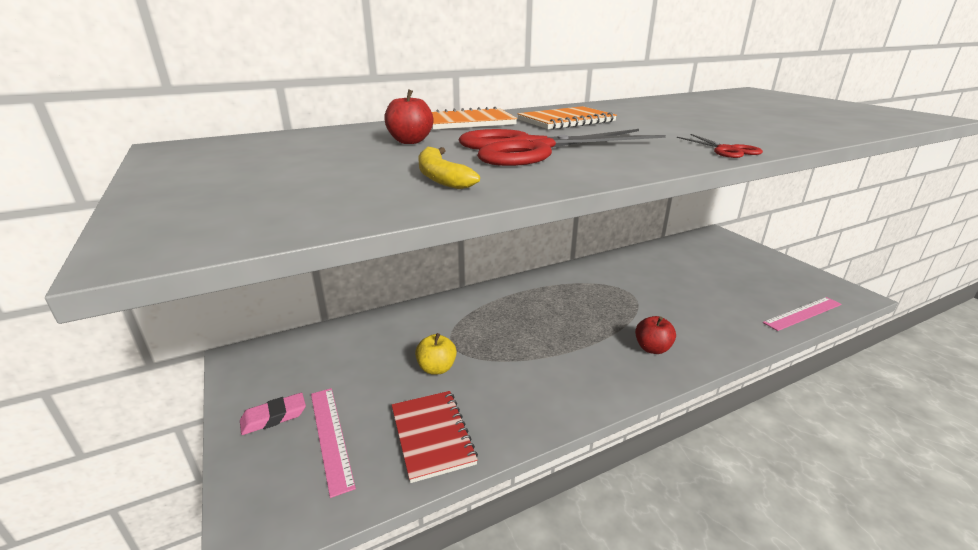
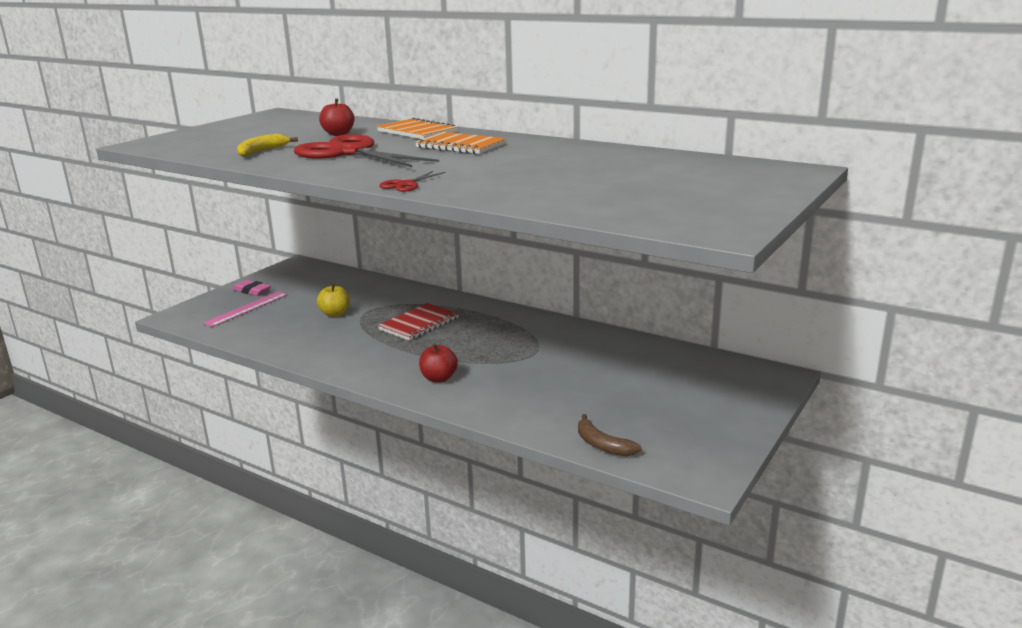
camera: 60 degrees right, 5 degrees down
(432, 436) = (266, 332): red notebook -> red notebook (419, 324)
(803, 313) = (602, 445): pink ruler -> brown banana

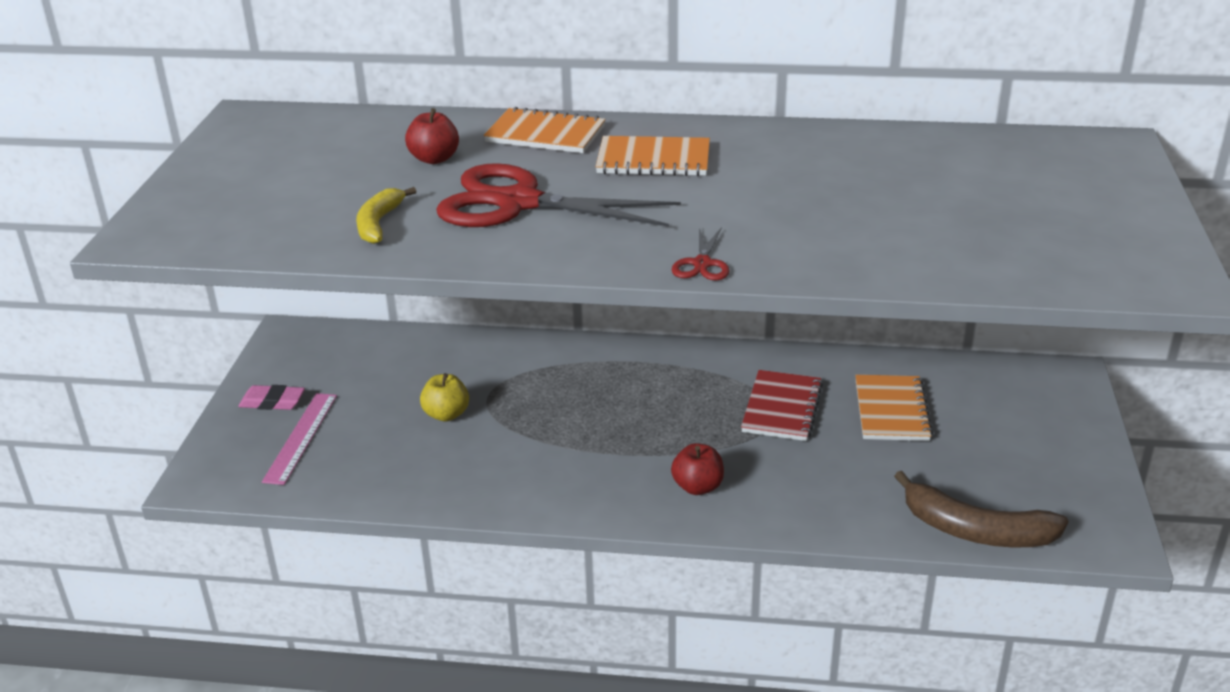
camera: 25 degrees left, 10 degrees up
(419, 324) = (582, 403): red notebook -> red notebook (782, 408)
(602, 445) = (976, 530): brown banana -> brown banana, size x1.68
(617, 368) = (891, 410): none -> orange notebook

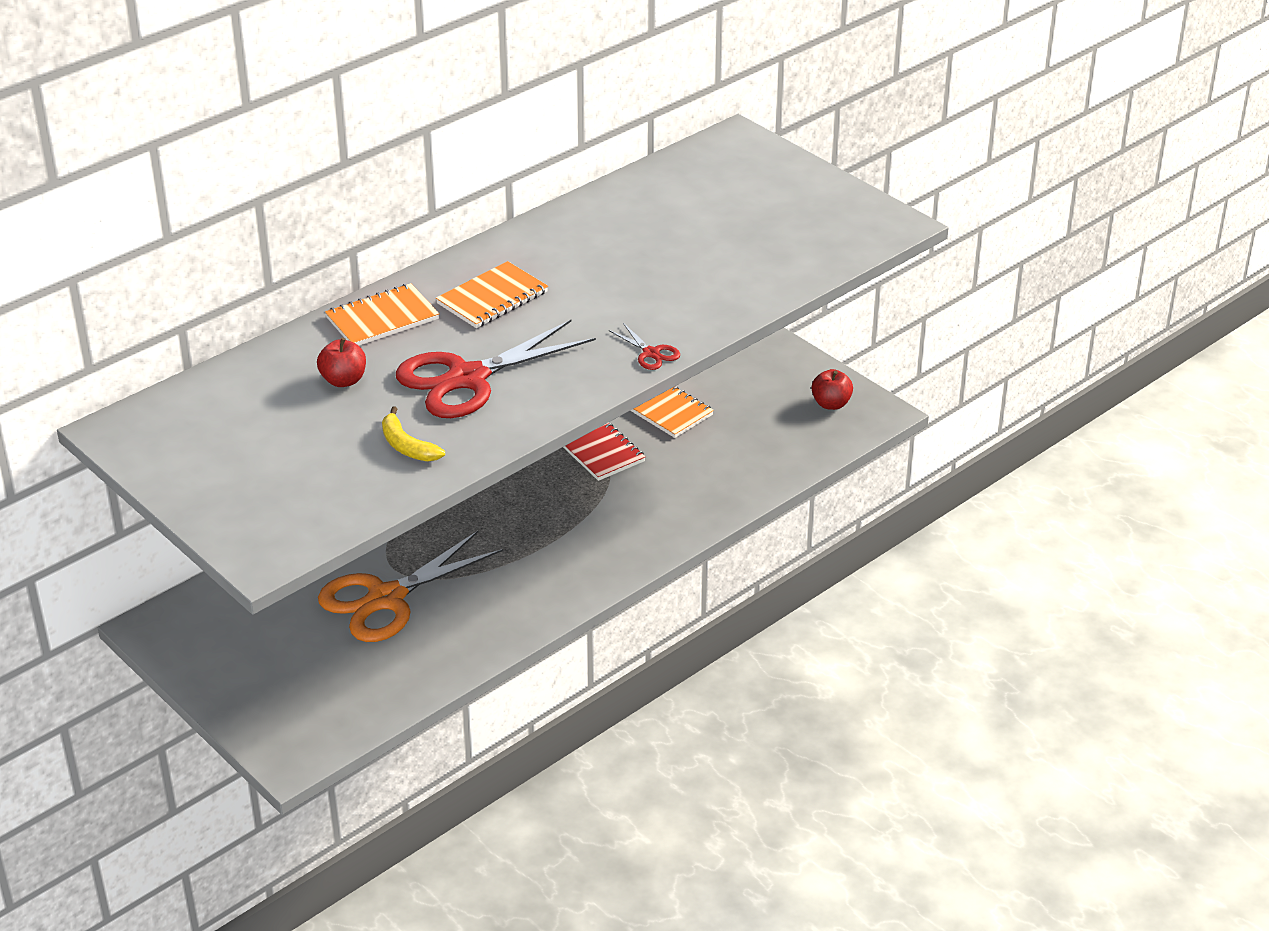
camera: 50 degrees left, 5 degrees up
(272, 402) = (239, 678): pink eraser -> none
(301, 437) = (310, 683): pink ruler -> none
(446, 414) = (386, 598): yellow apple -> orange scissors
(697, 487) = (625, 532): red apple -> red apple (831, 404)
(976, 530) = (807, 453): brown banana -> none

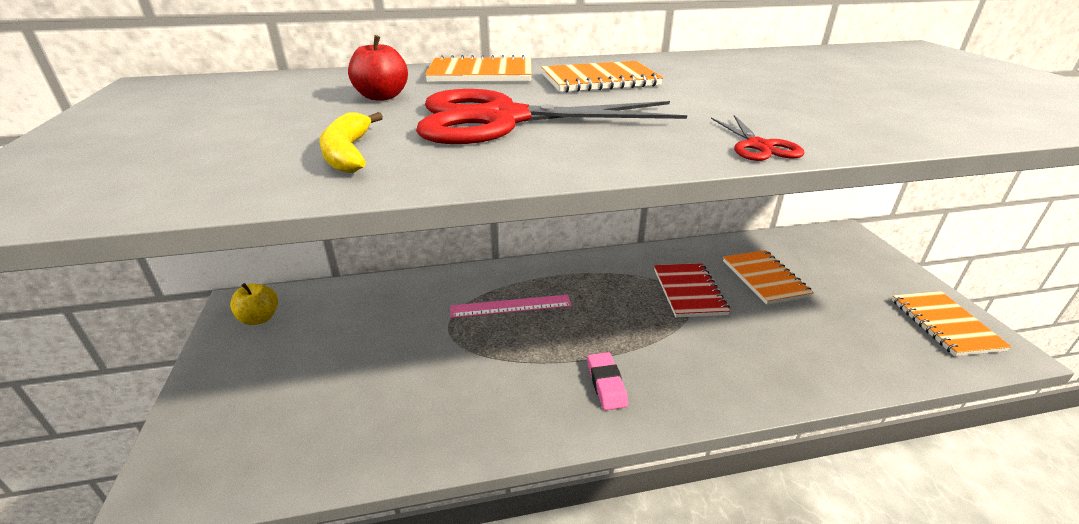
camera: 30 degrees right, 5 degrees down
(193, 629) = (260, 318): none -> yellow apple
(386, 598) = (417, 353): orange scissors -> none
(436, 526) = (511, 306): none -> pink ruler
(571, 560) = (606, 384): none -> pink eraser
(831, 404) = (945, 324): red apple -> orange notebook

